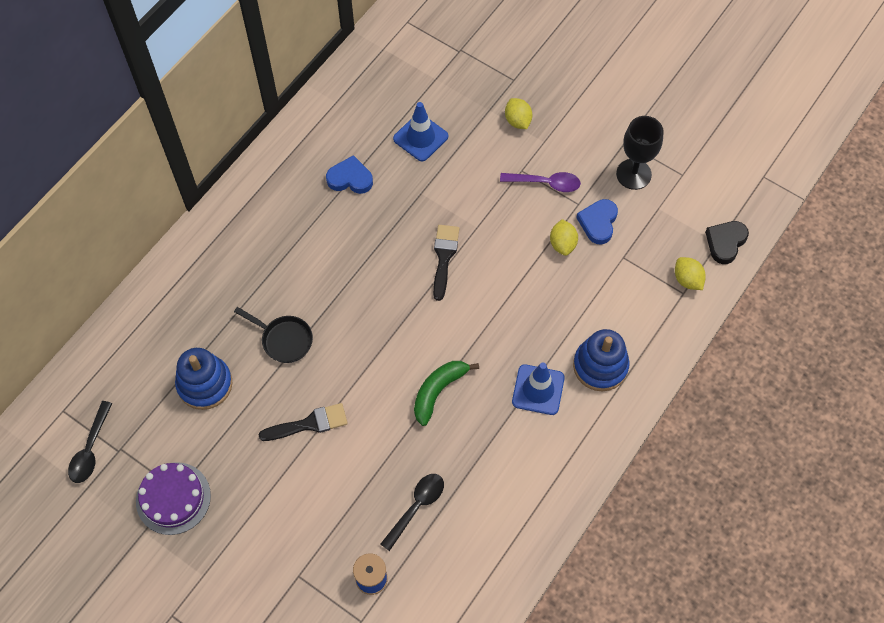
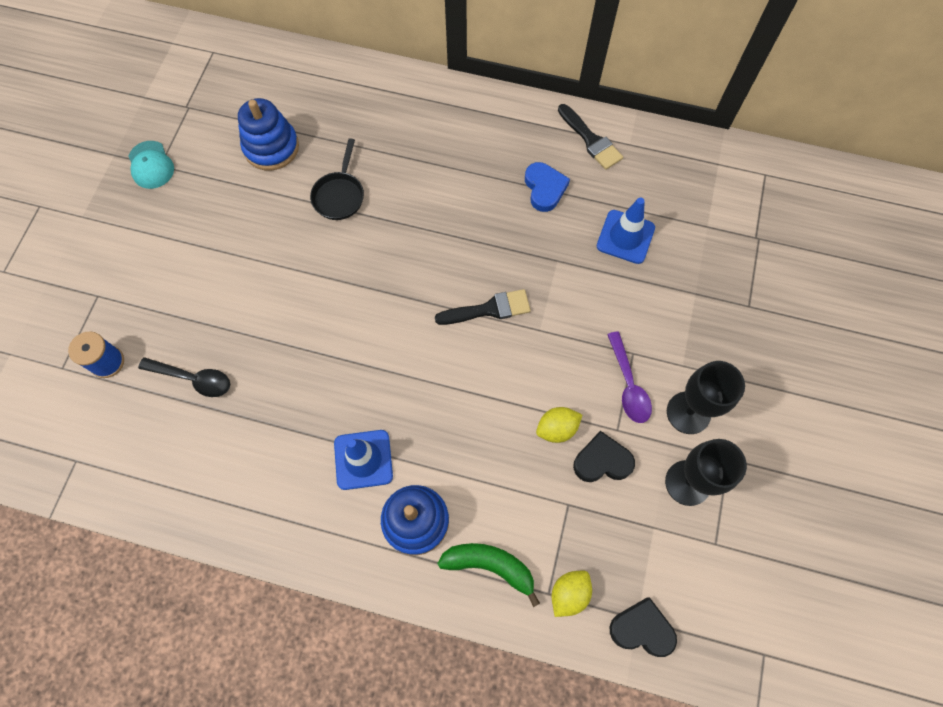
camera: 70 degrees right, 5 degrees up
(90, 449) = (181, 85): black spoon -> none
(173, 498) = (151, 165): purple cake -> turquoise cap
(309, 424) = (256, 249): black brush -> black brush (591, 140)
(438, 391) = (329, 356): green banana -> green banana (490, 566)
(517, 121) = (696, 328): yellow lemon -> none
(582, 153) = (688, 412): none -> black goblet
(598, 223) = (602, 461): blue heart -> black heart

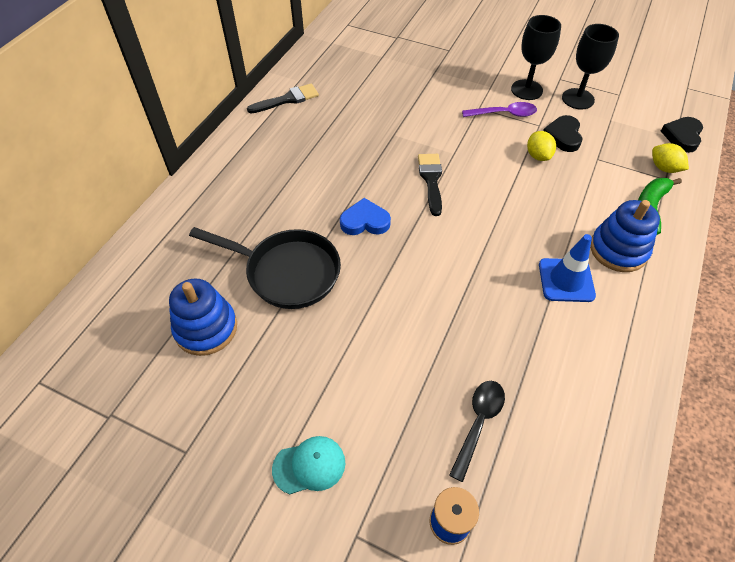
camera: 80 degrees left, 15 degrees down
(151, 165) = (181, 463): turquoise cap -> turquoise cap (309, 465)
(339, 195) = (287, 272): black pan -> black pan, size x1.69
(544, 188) = (325, 131): blue heart -> blue heart (365, 221)
(625, 237) = (381, 96): blue traffic cone -> none

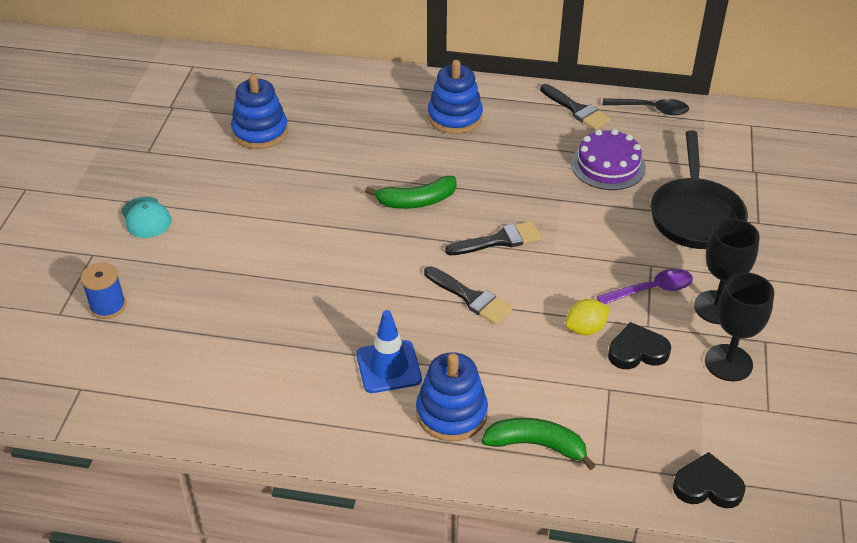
camera: 75 degrees right, 10 degrees down
(260, 172) = (455, 117): none -> blue stacking toy
(287, 272) = (334, 163): black pan -> black pan (695, 215)
(363, 100) = (608, 165): none -> purple cake
(365, 221) = (416, 201): blue heart -> green banana
(478, 423) = (200, 314): black spoon -> black spoon (651, 109)
(494, 212) = (470, 297): none -> black brush
(504, 114) = (651, 290): purple spoon -> purple spoon turned 90 degrees counterclockwise
(664, 168) = (624, 462): yellow lemon -> none

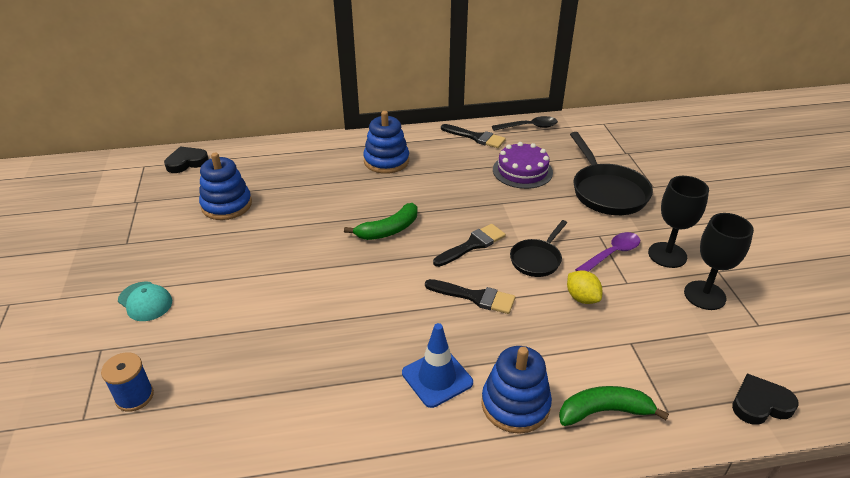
camera: 20 degrees left, 5 degrees down
(561, 274) = (537, 259): none -> black pan
(585, 329) = (582, 298): yellow lemon -> yellow lemon turned 75 degrees counterclockwise
(637, 351) = (632, 305): black heart -> black heart (186, 162)

